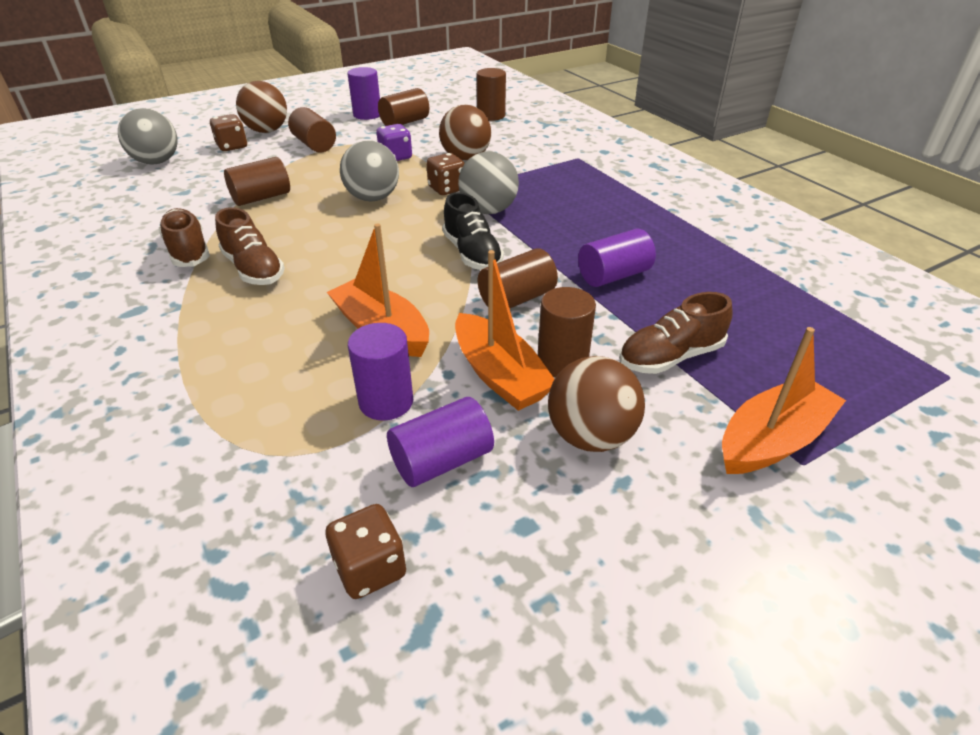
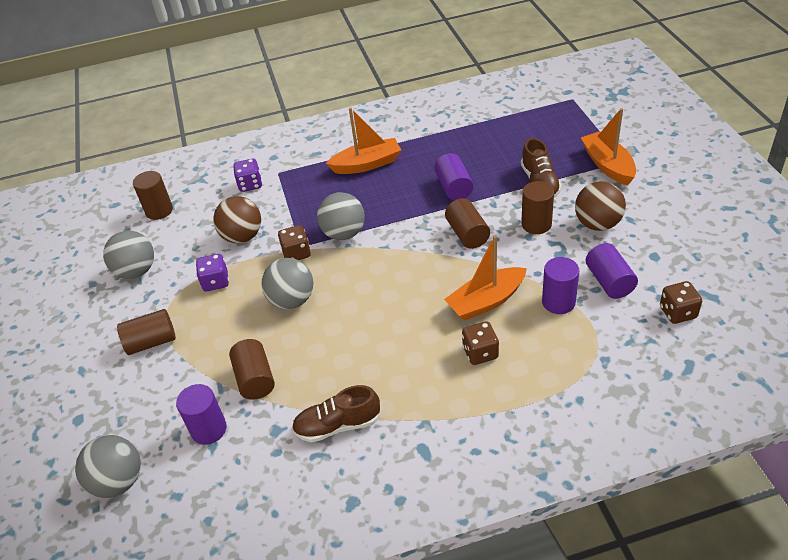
camera: 70 degrees left, 5 degrees up
(232, 146) = (115, 413): brown dice -> brown dice (480, 353)
(254, 269) = (384, 376): brown shoe -> none
(267, 131) = (88, 384): brown ball -> none
(367, 115) = (96, 299): purple cylinder -> purple cylinder (209, 429)
(405, 122) = (136, 271): brown cylinder -> grey ball
(472, 254) = (405, 249): black shoe -> none
(499, 375) = (543, 251): orange boat -> orange boat (367, 164)
(550, 147) = (250, 184): none -> purple dice

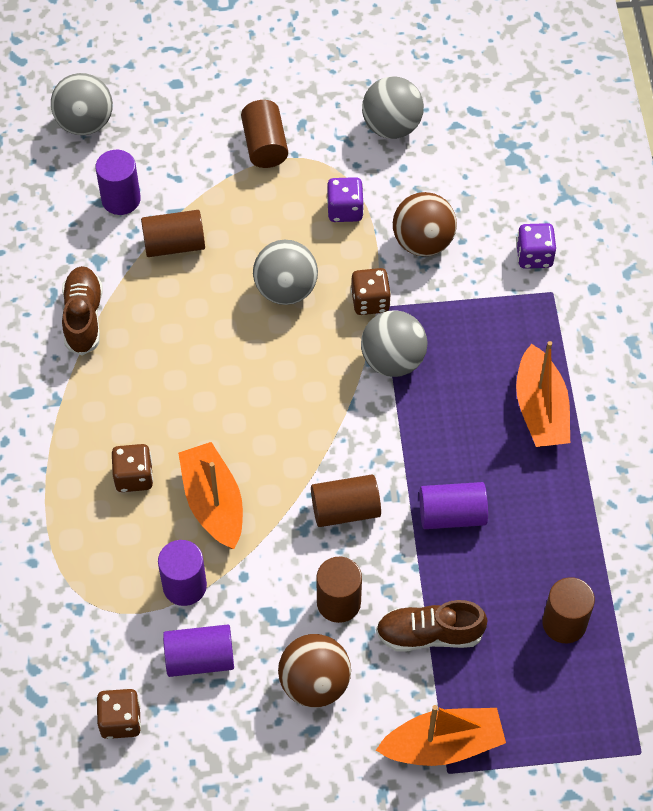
camera: 95 degrees right, 15 degrees up
(159, 211) = (507, 147): brown cylinder -> brown cylinder (564, 623)

